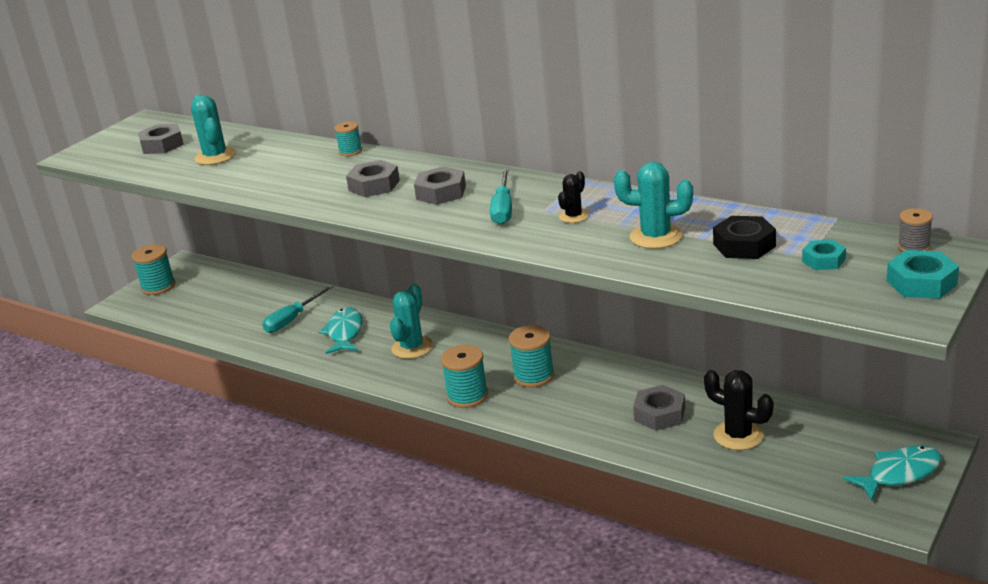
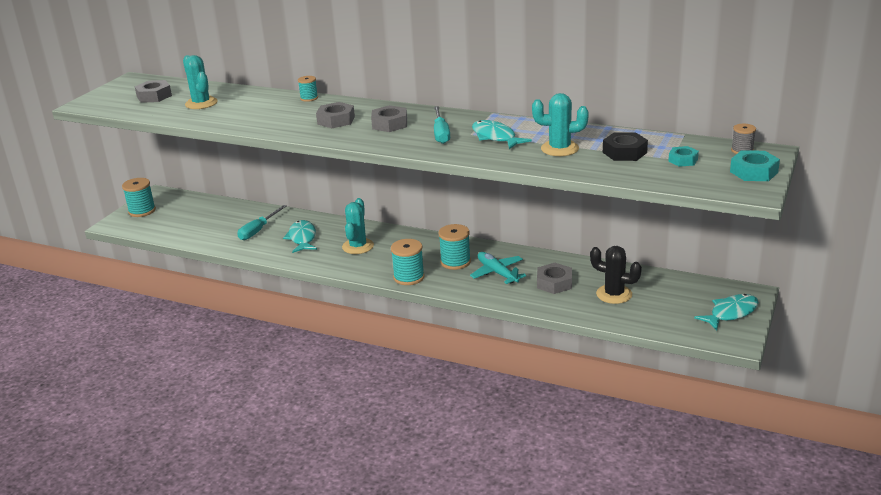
camera: 10 degrees left, 0 degrees up
(573, 216) = (495, 137): black cactus -> turquoise fish
(586, 395) = (497, 273): none -> turquoise plane

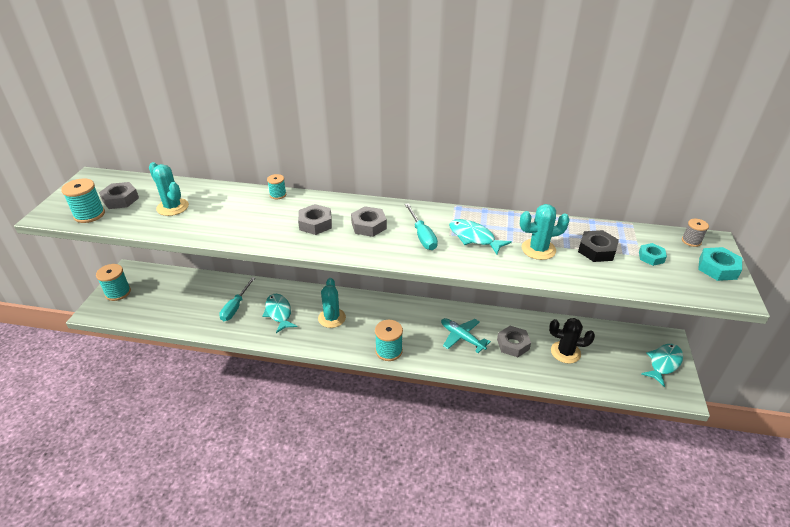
camera: 15 degrees left, 10 degrees up
(455, 262) = (422, 328): turquoise spool -> turquoise spool (89, 215)

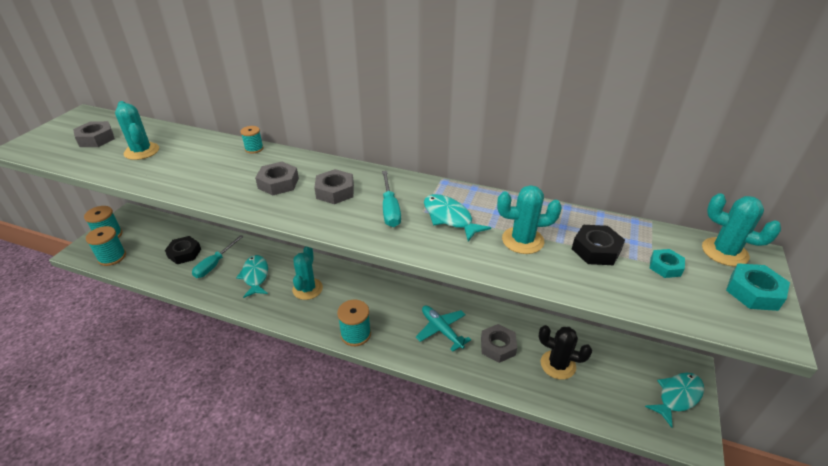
camera: 10 degrees right, 0 degrees up
(89, 215) = (58, 151): turquoise spool -> turquoise spool (112, 257)
(202, 300) = (184, 253): none -> black nut
(691, 241) = (724, 252): grey spool -> turquoise cactus

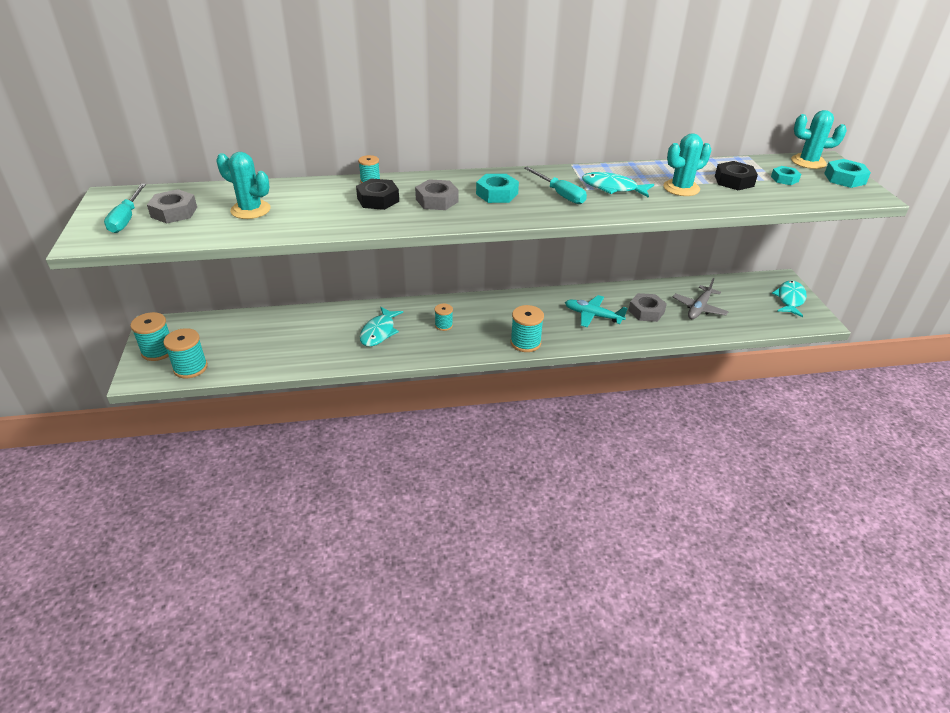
camera: 30 degrees left, 0 degrees up
(184, 253) = (276, 338): black nut -> black nut (378, 200)
(215, 264) = (323, 336): turquoise screwdriver -> turquoise screwdriver (127, 218)
(255, 276) = (379, 332): turquoise fish -> turquoise fish turned 120 degrees counterclockwise
(307, 289) = (443, 325): turquoise cactus -> turquoise spool
(335, 191) = (497, 194): grey nut -> turquoise nut
(558, 365) = (699, 308): black cactus -> grey plane

